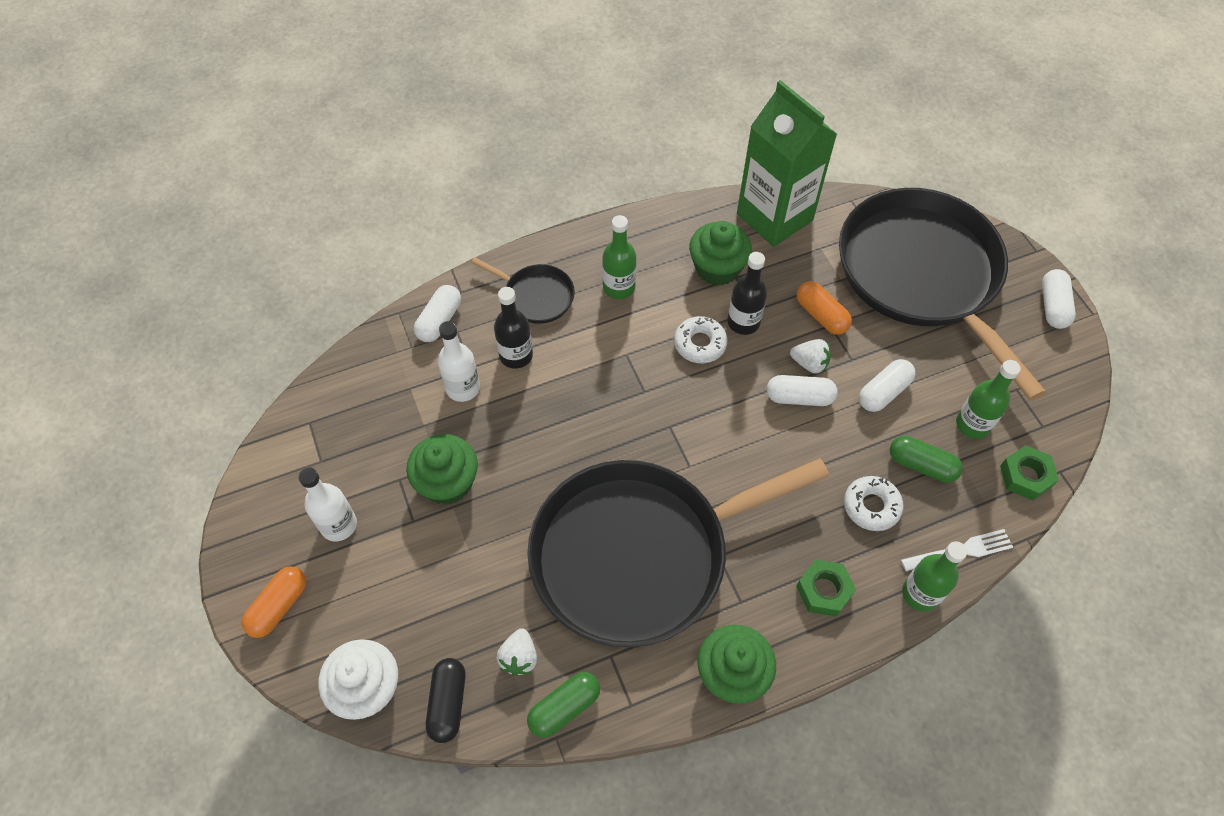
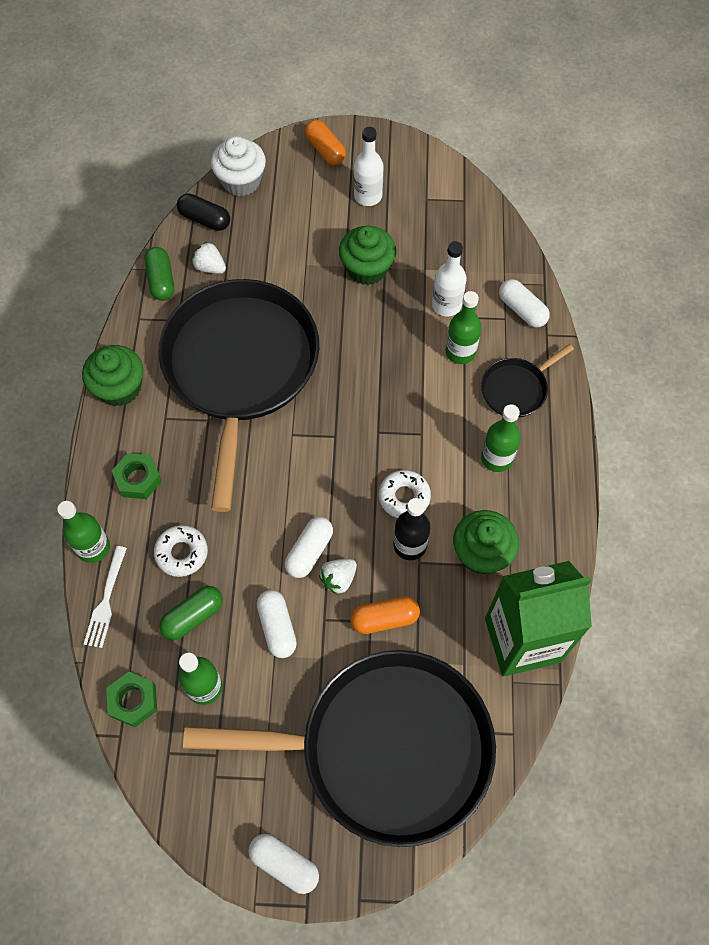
camera: 115 degrees right, 5 degrees up
(516, 355) = (460, 352): black bottle -> green bottle

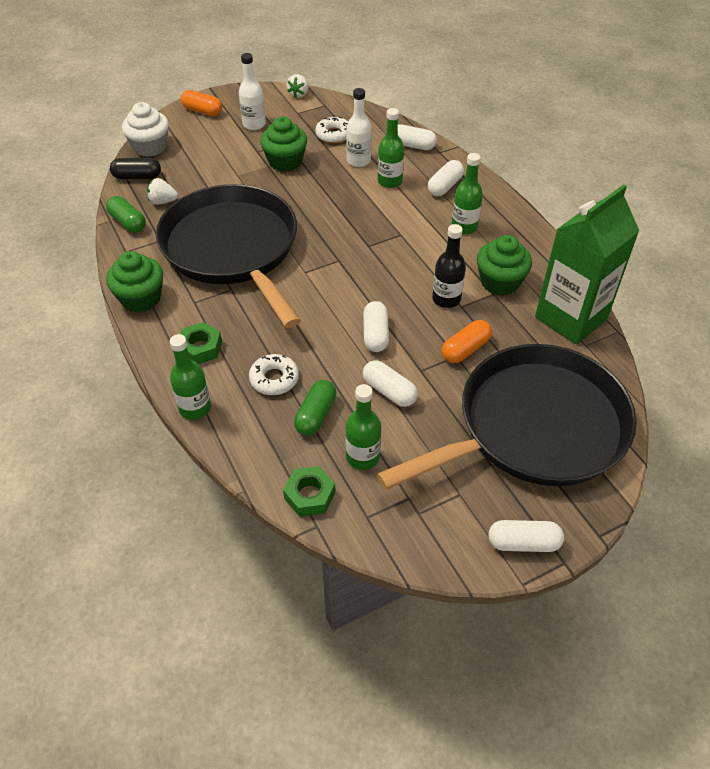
camera: 30 degrees left, 15 degrees down
(106, 600) = (233, 438): white fork -> none
(338, 579) = (411, 341): white strawberry -> white strawberry (299, 94)
(404, 497) = (418, 274): white donut -> white donut (334, 135)
(516, 389) = (444, 186): black pan -> white capsule

